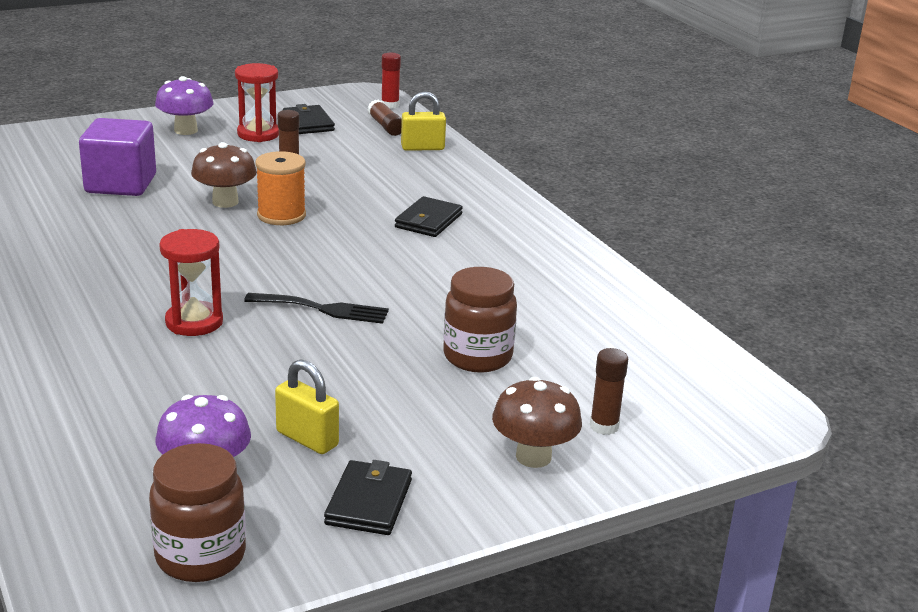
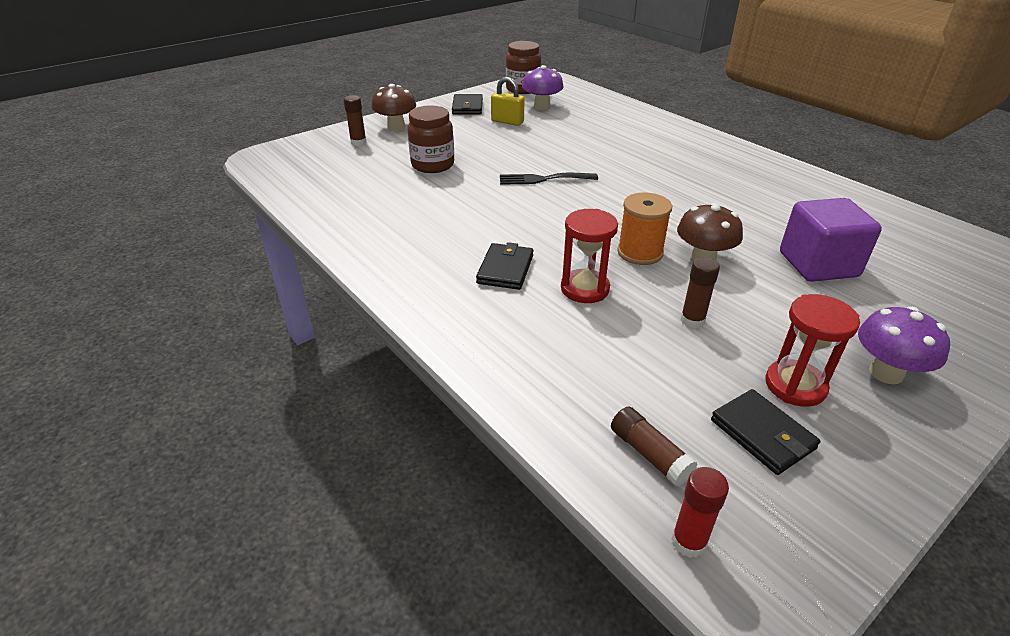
camera: 170 degrees right, 10 degrees up
(194, 322) = (614, 161): red hourglass -> red hourglass (585, 289)
(422, 148) = (567, 403): yellow padlock -> none

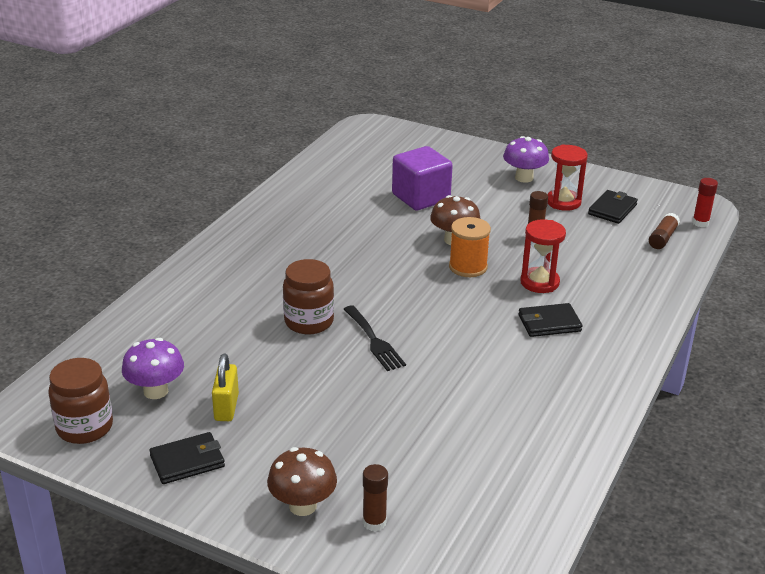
camera: 115 degrees left, 5 degrees down
(433, 165) = (395, 428): brown jar -> brown jar (309, 322)

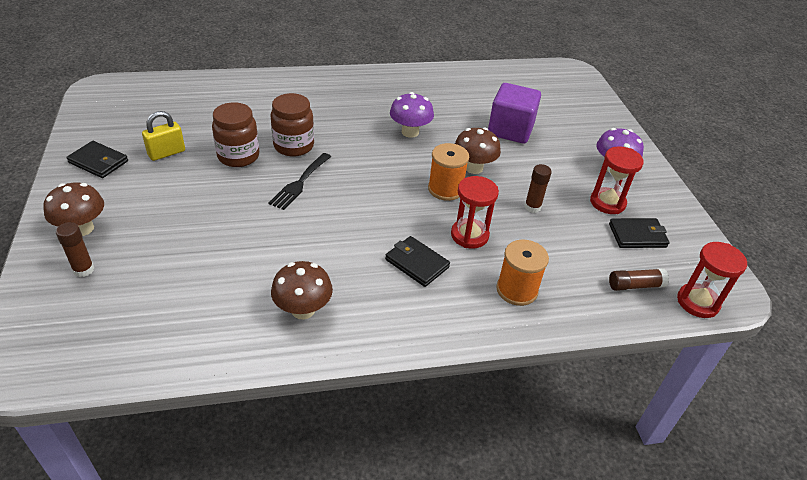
camera: 50 degrees right, 10 degrees up
(85, 427) = (105, 112): brown jar -> brown jar (238, 156)
(156, 391) = (161, 120): purple mushroom -> purple mushroom (410, 132)
(553, 405) = (303, 310): none -> brown mushroom
(622, 290) = (517, 290): none -> orange spool
(700, 223) = (697, 302): red glue stick -> red hourglass

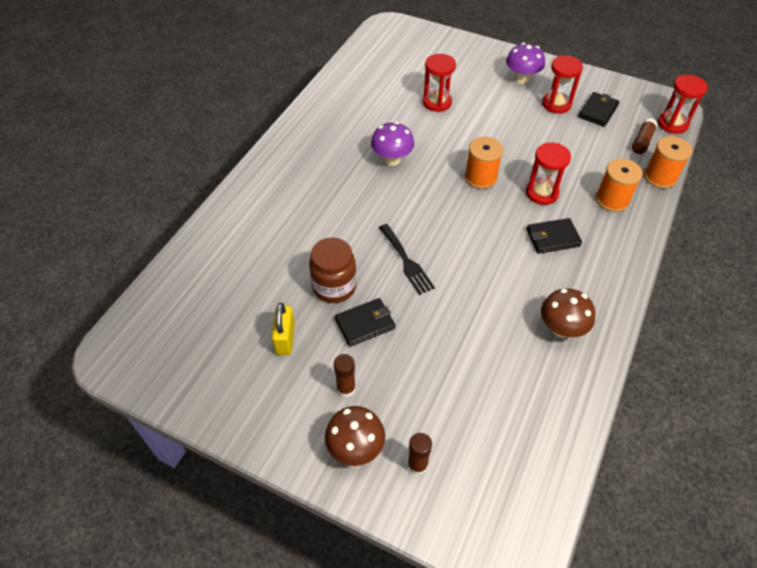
camera: 50 degrees left, 10 degrees up
(98, 162) = (255, 400): black wallet -> black wallet (365, 324)
(293, 146) = (350, 242): brown jar -> none
(473, 168) = (467, 148): brown mushroom -> none
(510, 130) = (437, 102): purple cube -> red hourglass
(532, 207) = (534, 143): brown glue stick -> brown glue stick (346, 388)
(596, 318) = (660, 177): none -> orange spool

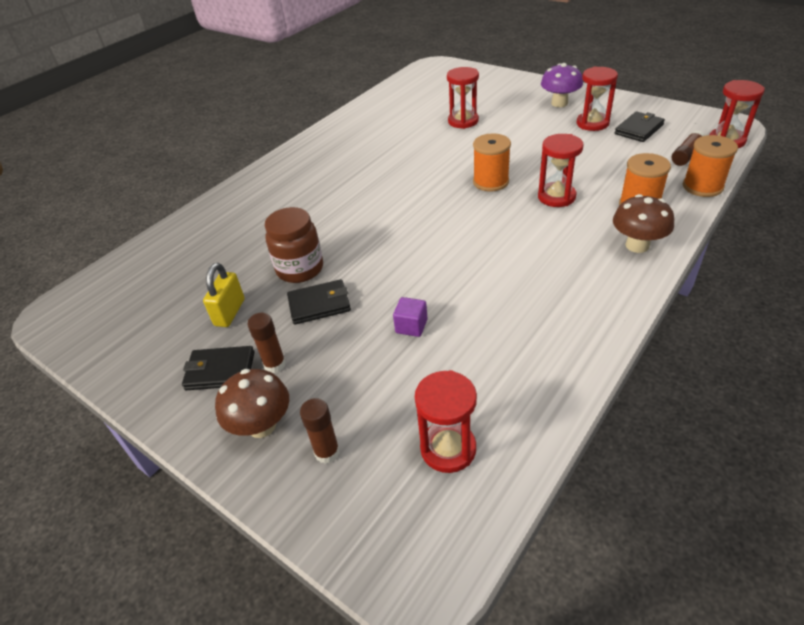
camera: 15 degrees right, 10 degrees down
(392, 159) = (401, 165): purple mushroom -> none
(406, 261) = (385, 251): black fork -> none
(451, 339) = (411, 326): none -> purple cube
(511, 450) = (448, 449): none -> red hourglass
(552, 238) = (558, 237): black wallet -> black wallet (220, 371)
(561, 328) = (547, 324): brown mushroom -> brown mushroom (637, 245)

